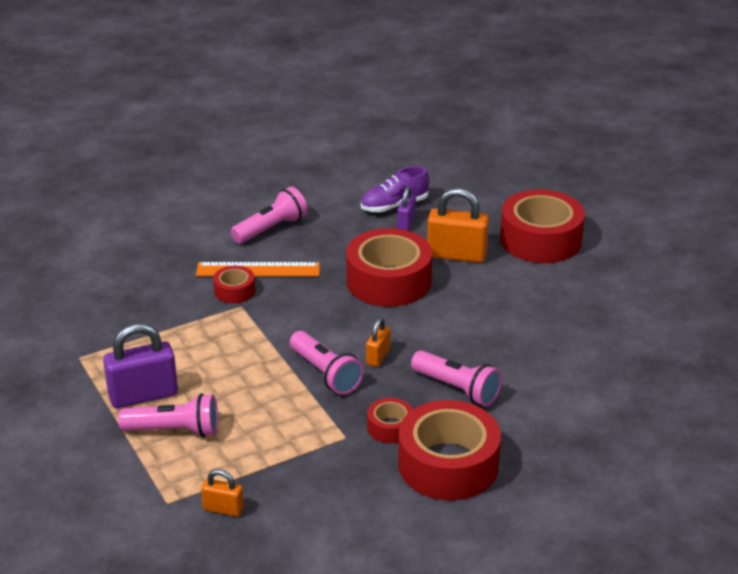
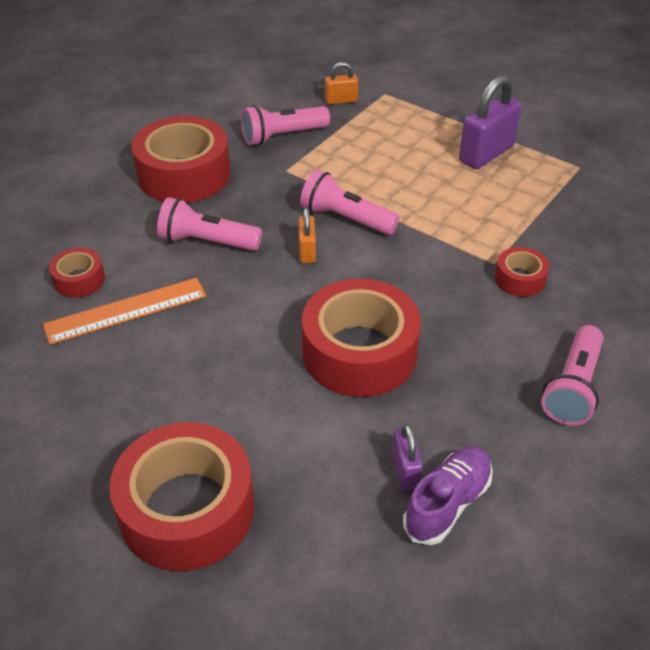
camera: 155 degrees right, 10 degrees up
(174, 430) = (431, 137): pink flashlight -> pink flashlight (283, 136)
(258, 269) = (524, 316): orange ruler -> orange ruler (126, 310)
(390, 427) = (252, 189): red tape -> red tape (79, 280)
(456, 255) = (298, 429): orange padlock -> none

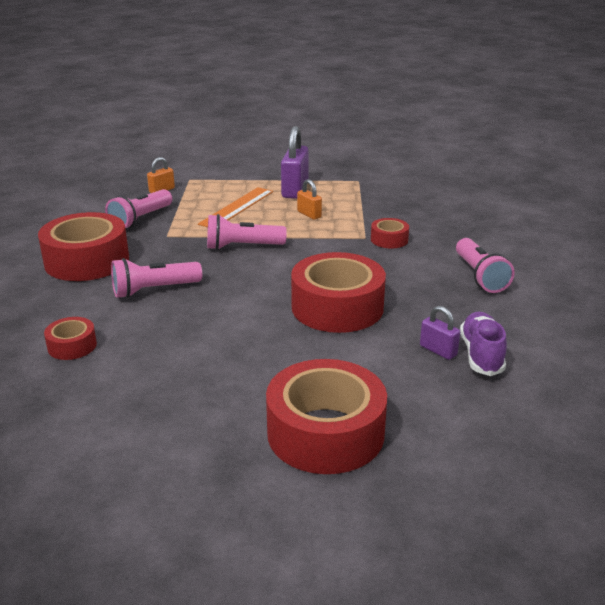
camera: 35 degrees left, 15 degrees down
(126, 310) = (136, 348): orange ruler -> orange ruler (237, 207)
(307, 251) = (236, 271): orange padlock -> orange padlock (309, 214)

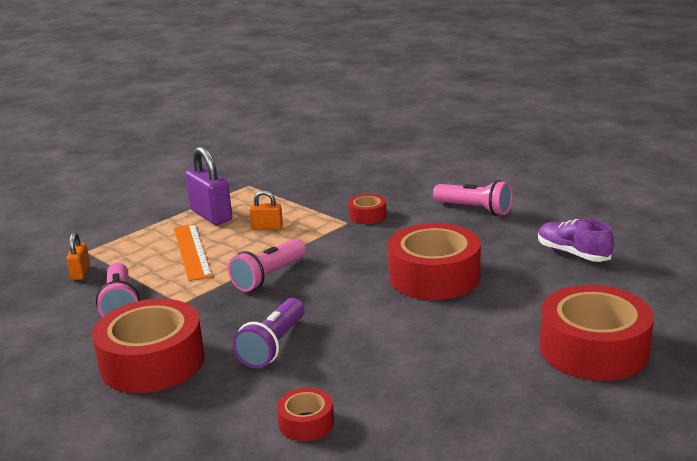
camera: 45 degrees left, 5 degrees down
(154, 290) = (273, 346): pink flashlight -> purple flashlight
(438, 350) = (547, 265): purple padlock -> none

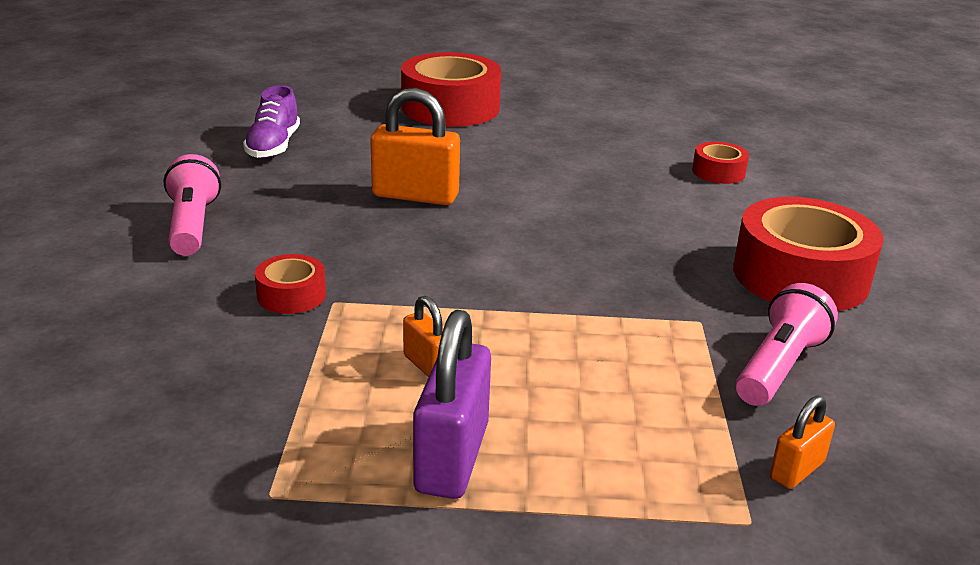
camera: 135 degrees left, 5 degrees up
(192, 251) = (587, 395): orange ruler -> none
(269, 276) = (555, 292): pink flashlight -> none
(273, 346) = (664, 226): purple flashlight -> none
(434, 277) = (415, 196): red tape -> orange padlock

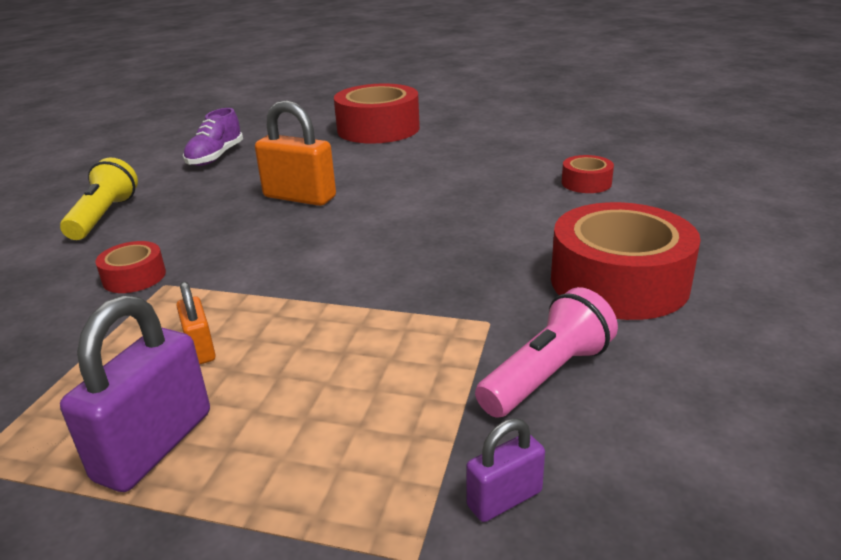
camera: 15 degrees right, 0 degrees up
(192, 226) = (104, 216): pink flashlight -> yellow flashlight
(797, 470) = (504, 499): orange padlock -> purple padlock

